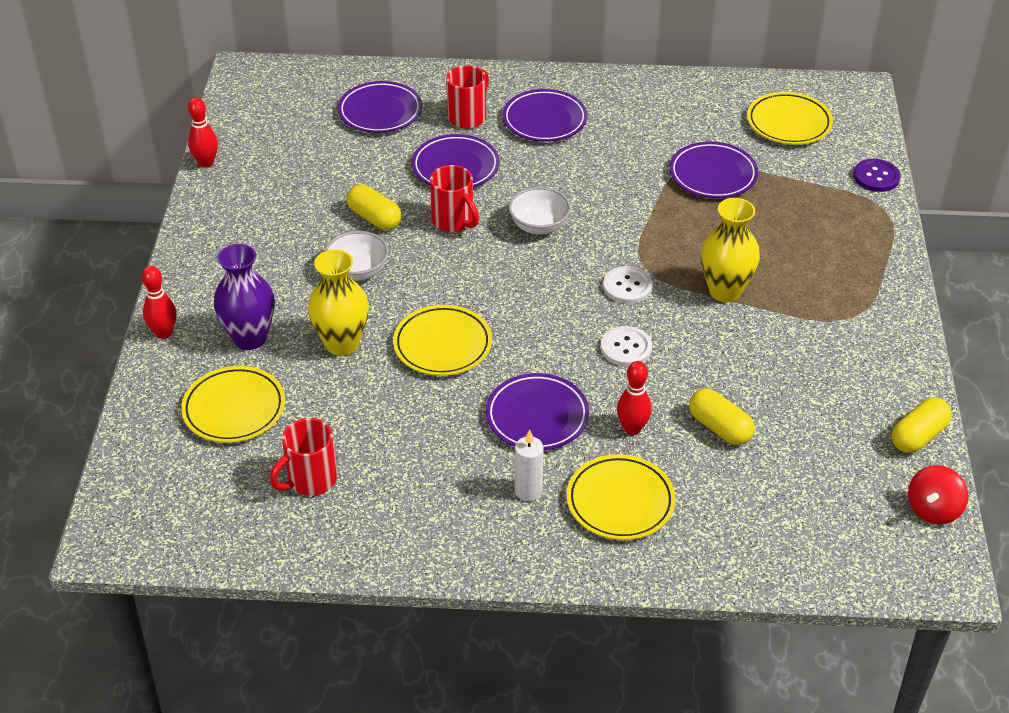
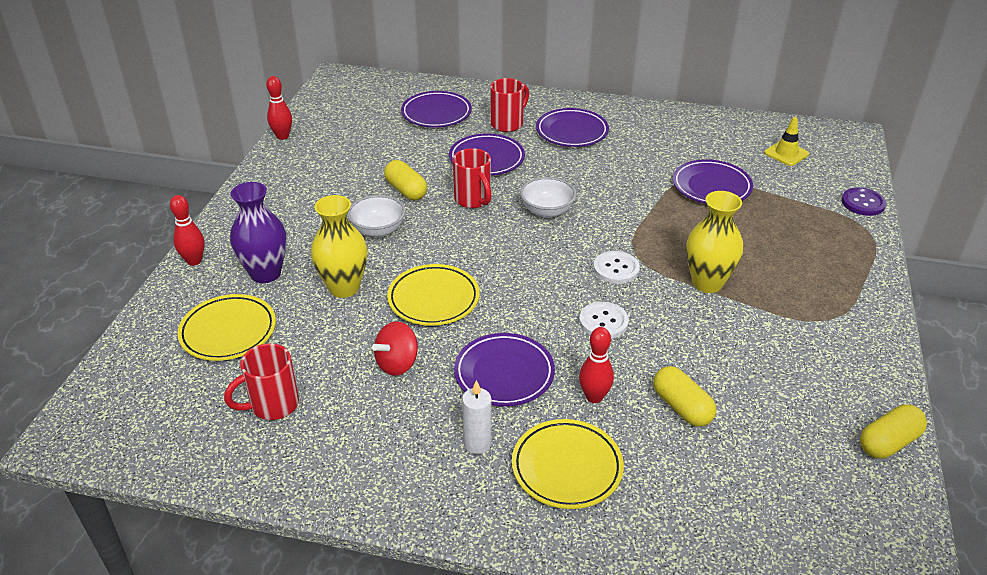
camera: 10 degrees right, 5 degrees down
(788, 123) = (786, 153): yellow plate -> yellow traffic cone
(933, 509) = (900, 523): red spinning top -> red spinning top (397, 363)

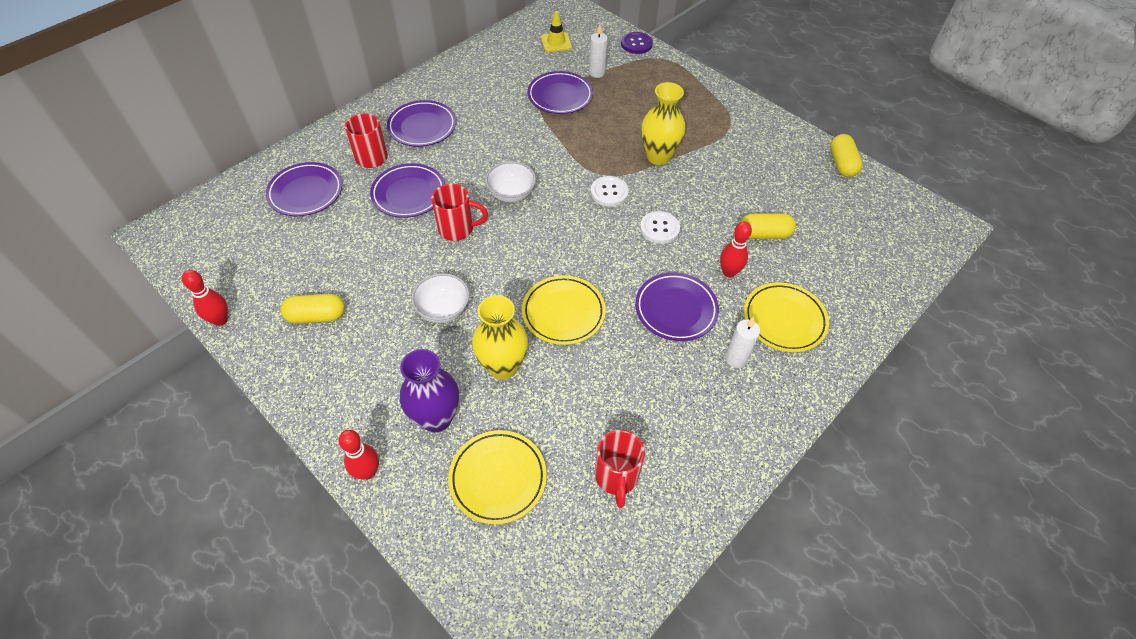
camera: 60 degrees left, 15 degrees up
(397, 363) = (623, 369): red spinning top -> none
(406, 190) = (403, 265): yellow capsule -> yellow capsule (316, 316)
(778, 195) = (597, 73): none -> white candle

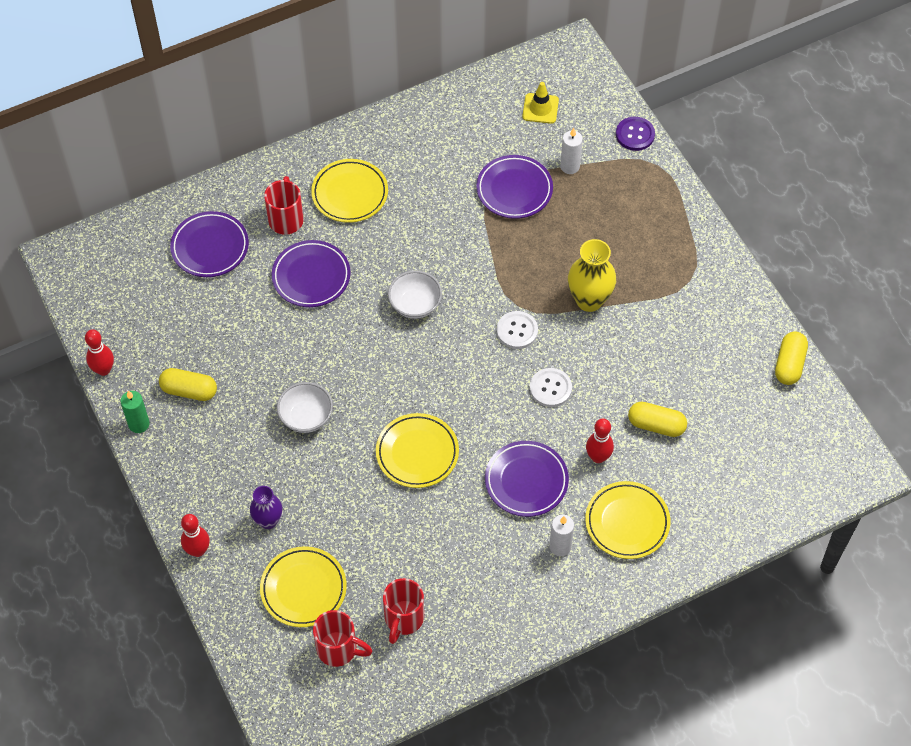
camera: 20 degrees right, 5 degrees up
(270, 361) = (139, 424): none -> green candle
(422, 127) = (350, 194): purple plate -> yellow plate
(436, 418) = (268, 521): purple vase -> purple vase, size x0.64
(458, 229) = (347, 332): red mug -> red mug (338, 649)
(503, 366) = (342, 490): yellow vase -> none

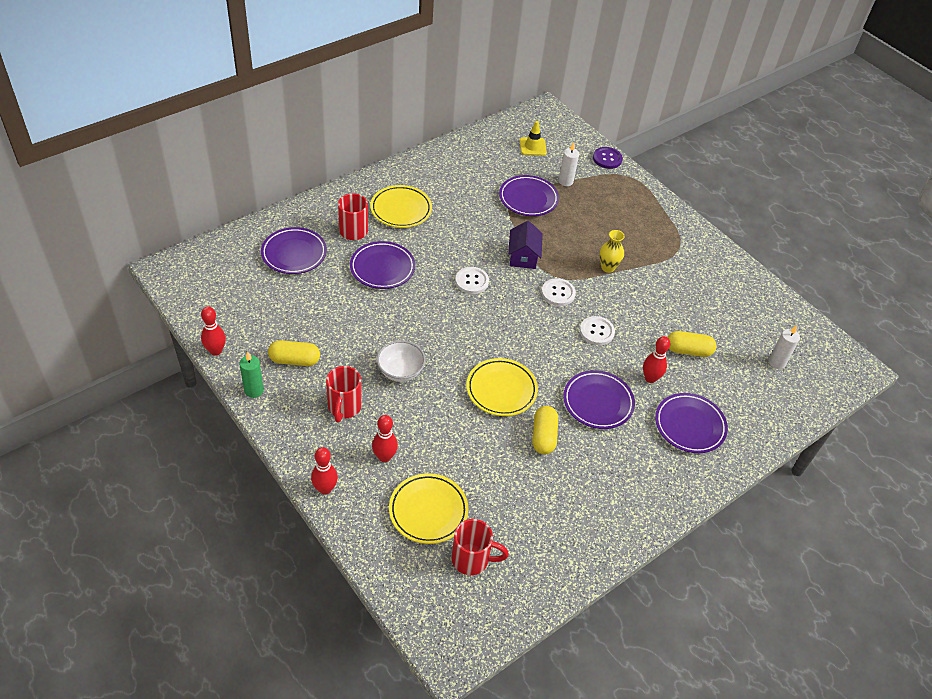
camera: 15 degrees left, 10 degrees down
(268, 521) = (384, 457): purple vase -> red bowling pin
(403, 619) = (524, 526): red mug -> red mug (344, 407)
(415, 305) = (471, 281): white bowl -> white button
(487, 275) = (523, 256): none -> purple house
(560, 546) = (641, 450): white candle -> white candle (776, 362)
(589, 300) = (608, 267): yellow vase -> yellow vase, size x0.64
(627, 522) = (689, 425): yellow plate -> purple plate
(789, 364) = (773, 299): yellow capsule -> yellow capsule (543, 436)

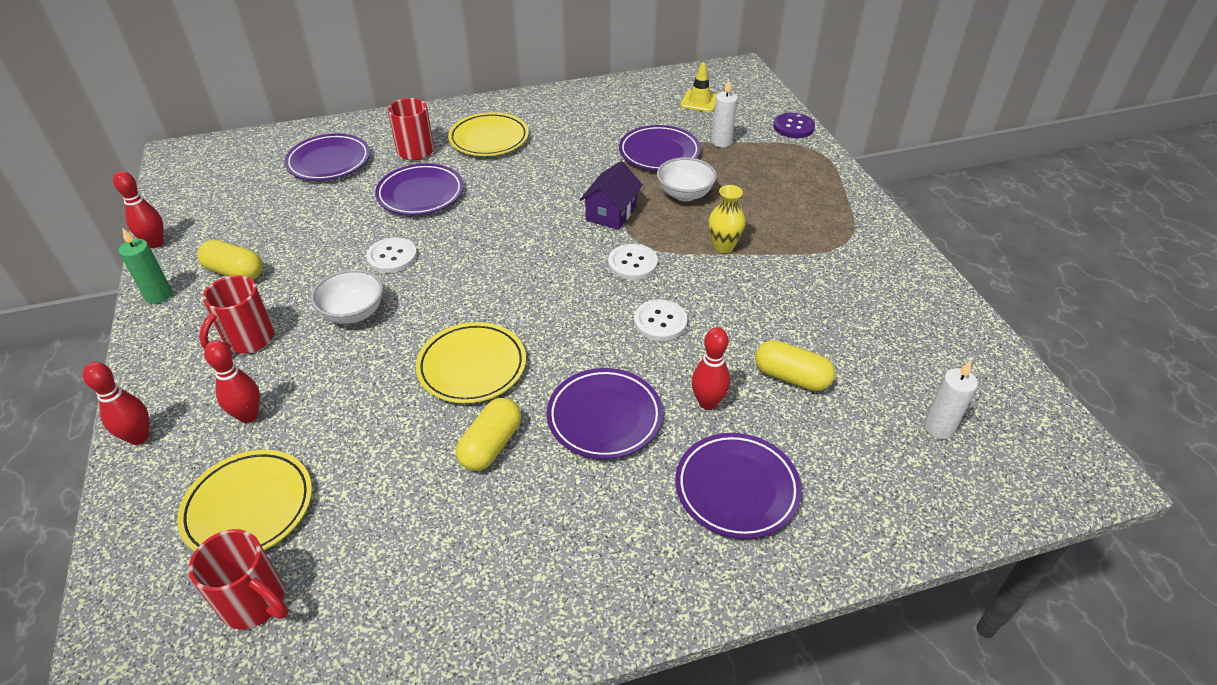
camera: 25 degrees right, 5 degrees down
(471, 281) = (523, 228): white button -> white button (392, 257)
(563, 231) = (685, 194): none -> white bowl

